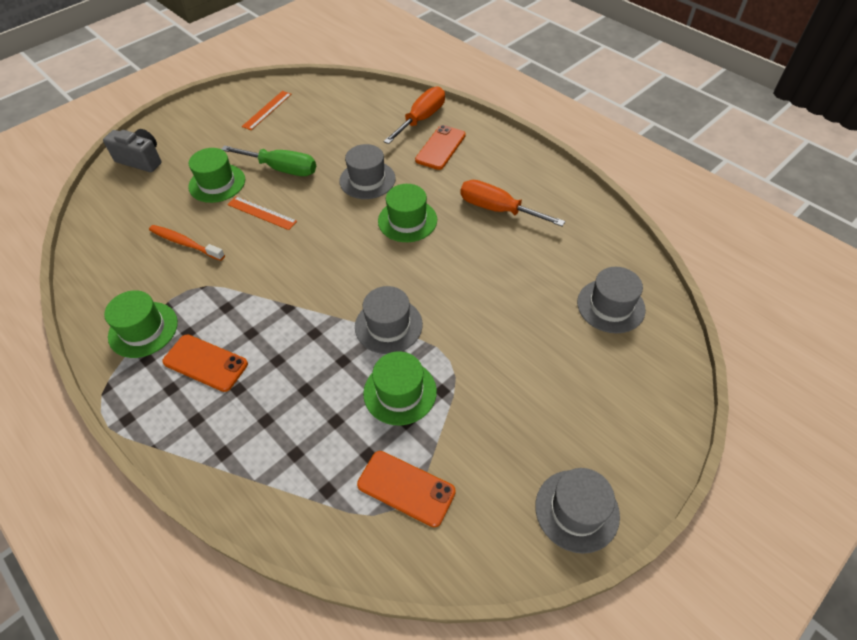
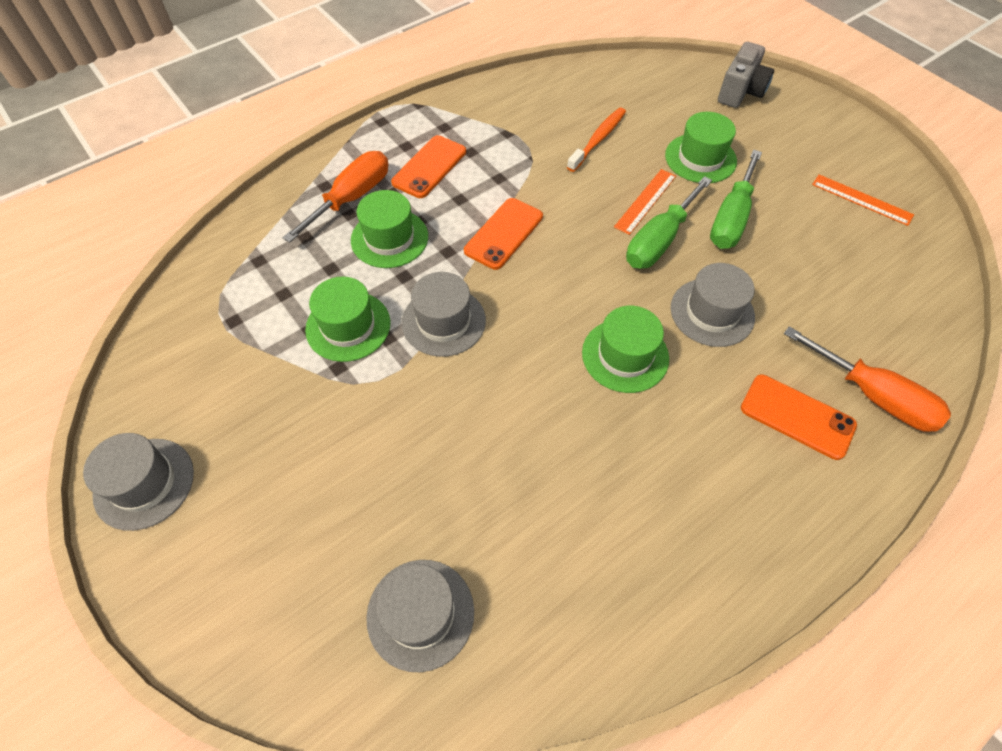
camera: 95 degrees right, 5 degrees up
(143, 329) = (481, 120): green hat -> green hat (389, 238)
(303, 205) = (659, 240): none -> green screwdriver
(406, 488) = (235, 323): orange phone -> orange phone (503, 233)
(497, 209) = (645, 482): orange screwdriver -> orange screwdriver (352, 198)

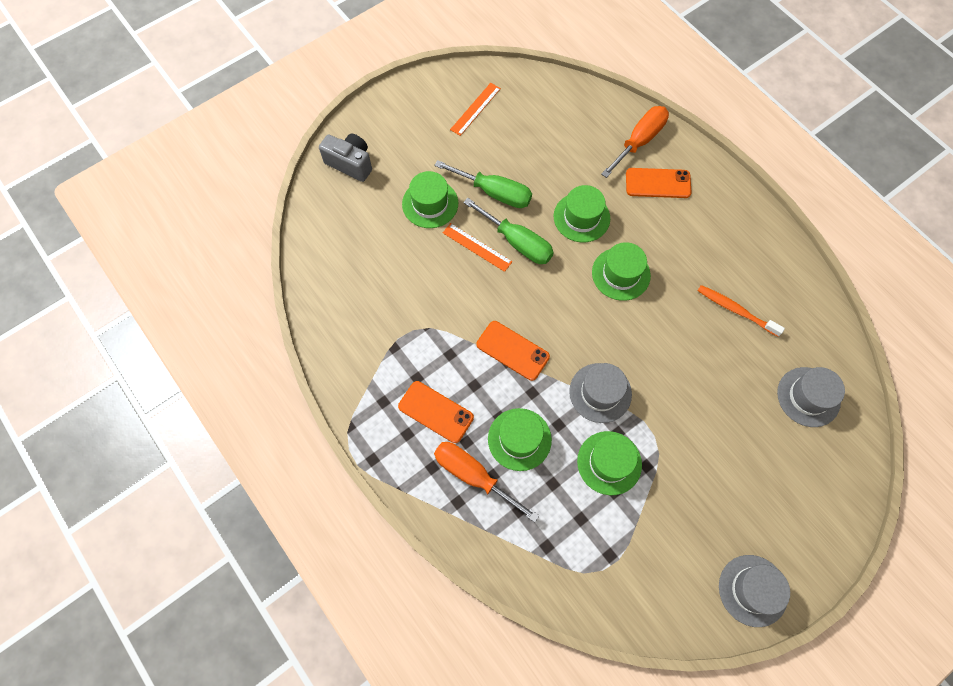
camera: 90 degrees left, 10 degrees up
(598, 139) = (405, 275): orange toothbrush -> orange toothbrush (736, 310)
(712, 312) = (581, 217): grey hat -> green hat
(797, 417) = (658, 183): orange phone -> orange phone turned 60 degrees clockwise

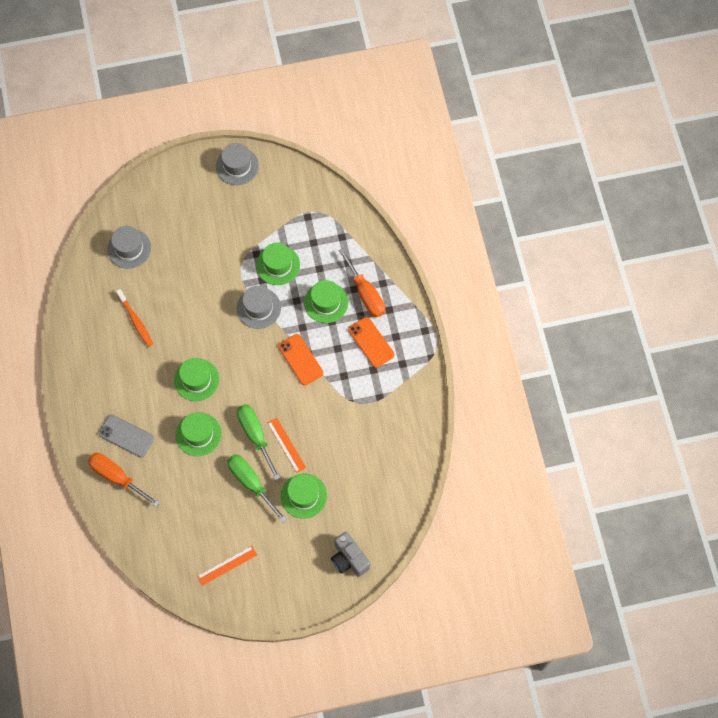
camera: 155 degrees left, 0 degrees up
(639, 141) = (117, 477): orange screwdriver -> orange screwdriver turned 60 degrees clockwise
(658, 183) = (126, 436): orange phone -> grey phone

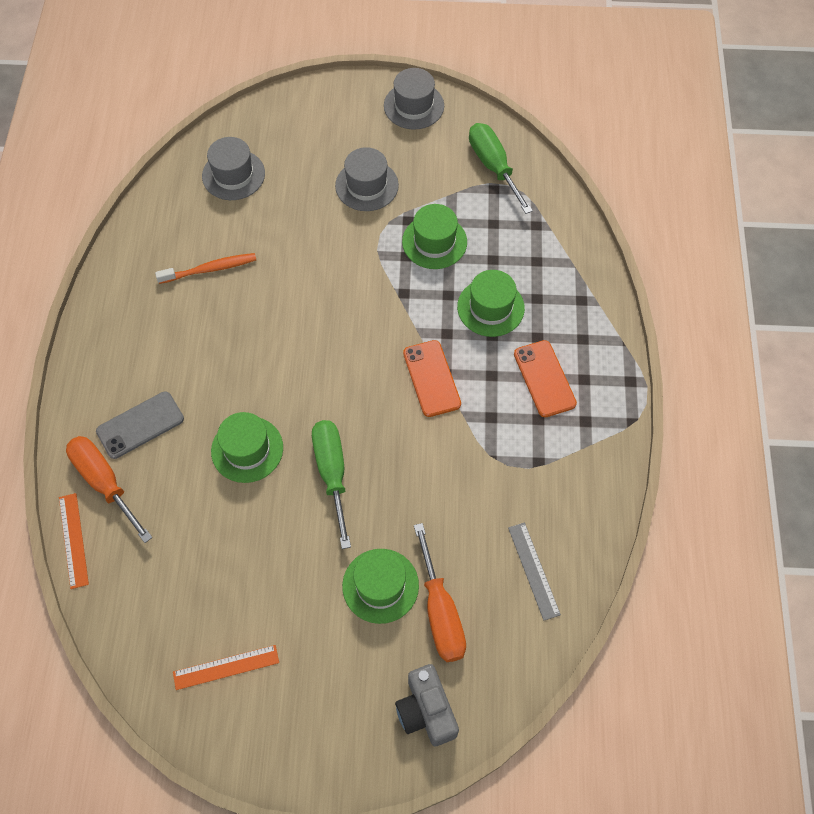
camera: 15 degrees right, 5 degrees down
(126, 436) = (140, 425): grey phone -> grey phone turned 75 degrees counterclockwise
(135, 320) = (210, 269): orange toothbrush -> orange toothbrush turned 90 degrees counterclockwise
(196, 380) = (269, 370): green hat -> none
(251, 483) = (304, 544): green screwdriver -> green screwdriver (493, 166)
(258, 308) = (390, 292): grey hat -> grey hat (367, 185)
(286, 445) = (375, 499): orange ruler -> orange ruler (73, 540)
(365, 294) = (552, 309): orange screwdriver -> orange screwdriver (440, 612)
(391, 463) = (533, 570): none -> grey ruler

